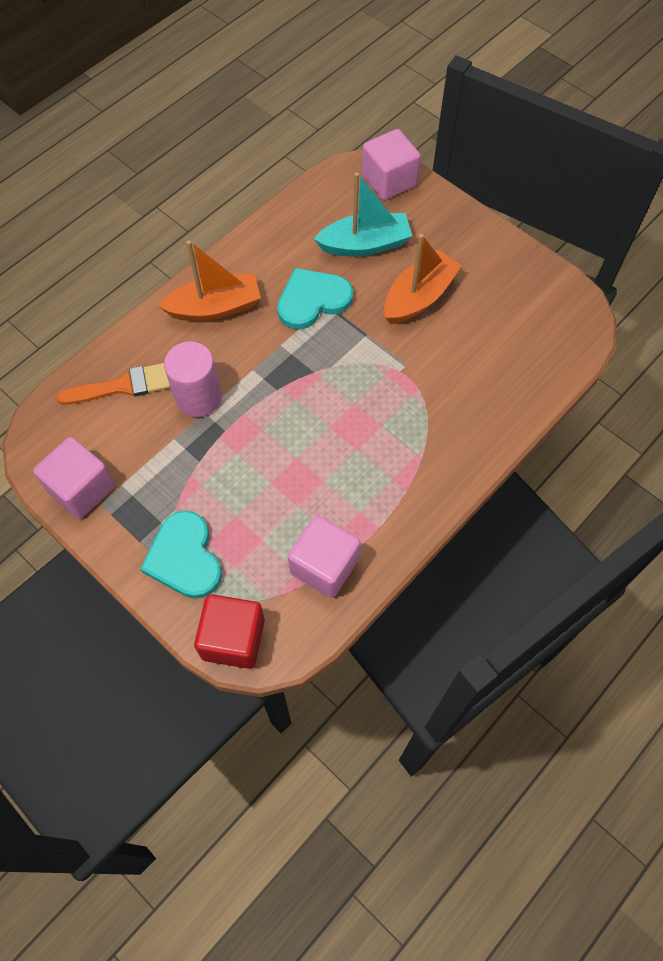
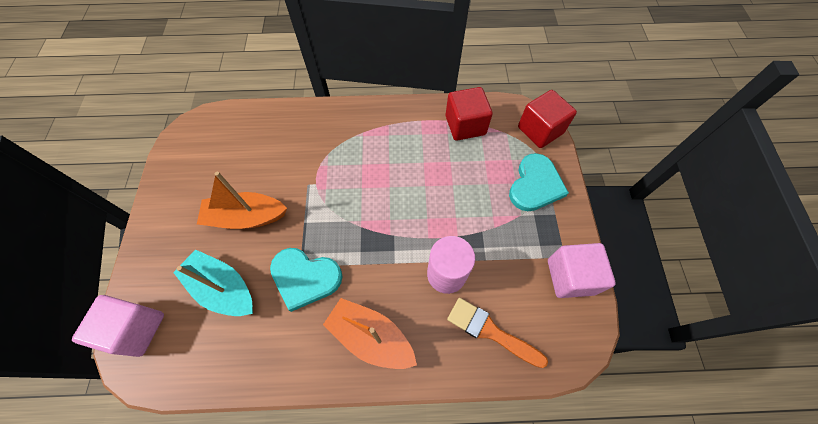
camera: 135 degrees left, 0 degrees up
(324, 566) = (465, 125): pink cube -> red cube

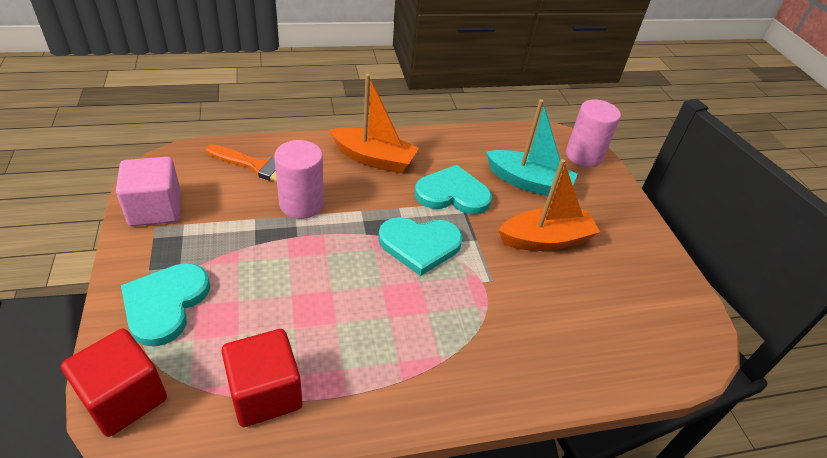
camera: 165 degrees right, 20 degrees down
(136, 329) = (583, 156): pink cube -> pink cylinder
(352, 220) = (420, 245): none -> turquoise heart

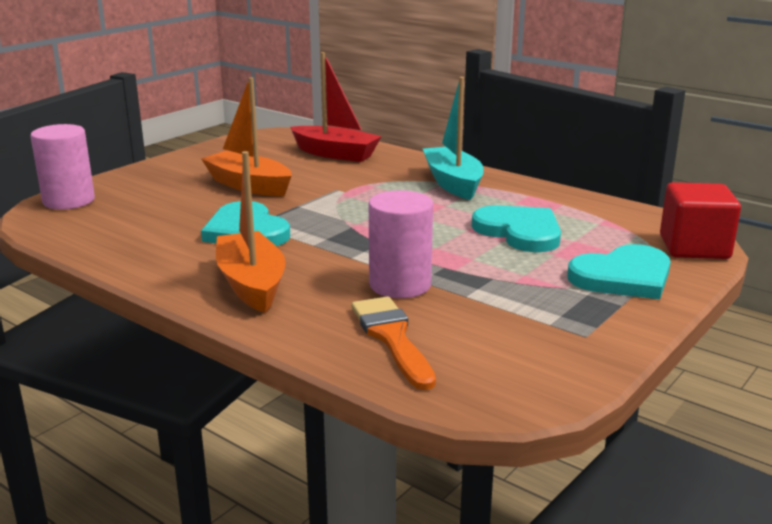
camera: 125 degrees left, 20 degrees down
(155, 209) = (571, 351): pink cube -> none
(265, 393) = (584, 213): red cube -> none
(420, 245) = (348, 220): turquoise heart -> turquoise heart (519, 232)
(528, 183) = (166, 209): turquoise boat -> turquoise boat (453, 183)
(594, 341) = (335, 154): none -> red boat

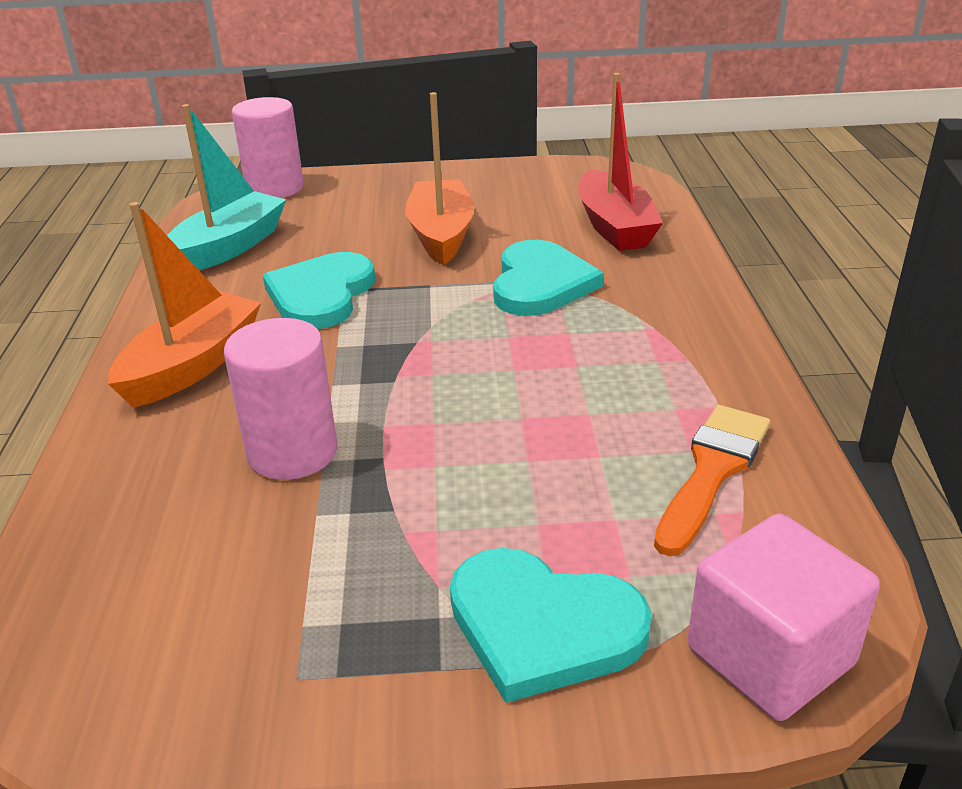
camera: 50 degrees right, 10 degrees up
(392, 337) = (144, 517): orange brush -> orange brush (712, 471)
(453, 183) = (659, 335): turquoise boat -> turquoise boat (228, 247)
(519, 232) = (575, 460): turquoise heart -> turquoise heart (540, 283)
(694, 247) = (770, 656): red cube -> pink cube

